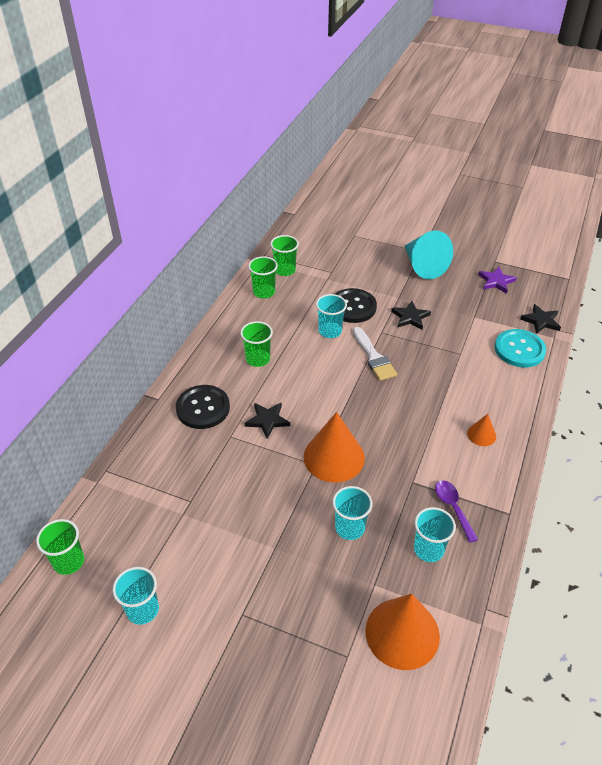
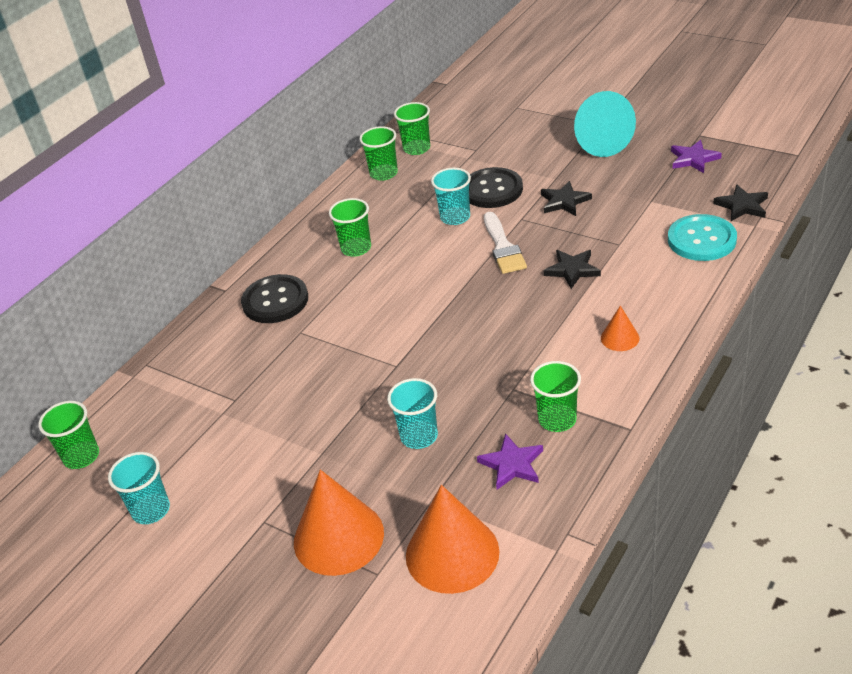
camera: 15 degrees right, 5 degrees down
(267, 420) = (349, 316): black star -> black star (572, 270)
(334, 457) = (421, 358): orange cone -> orange cone (338, 537)
(428, 549) = (512, 464): turquoise cup -> purple star
(453, 508) = (557, 419): purple spoon -> green cup

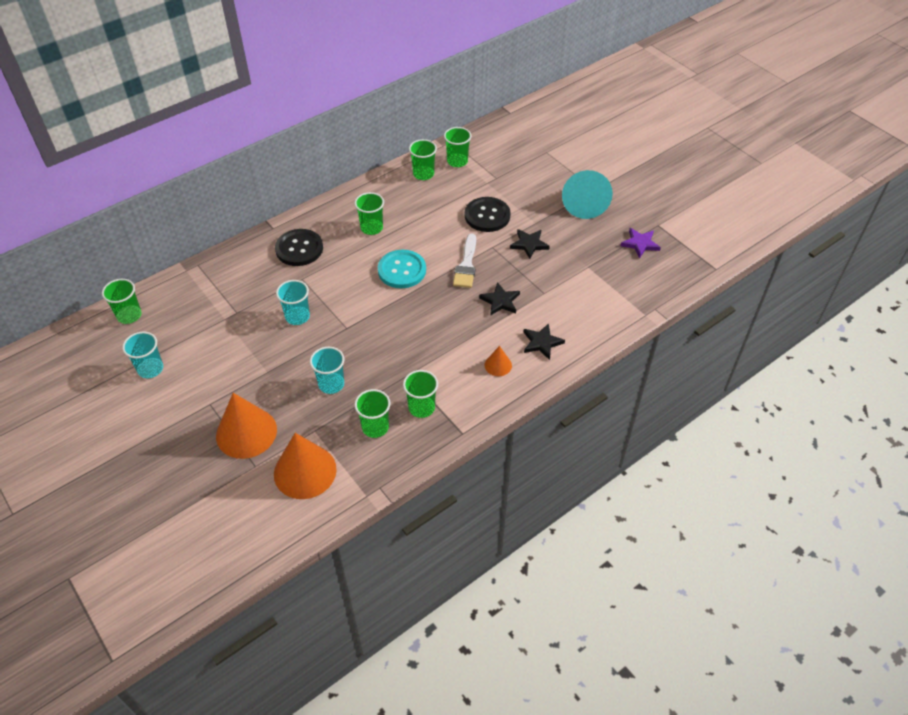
camera: 15 degrees right, 10 degrees up
(455, 217) = (449, 228): turquoise cup -> turquoise cup (297, 316)
(512, 464) = (375, 427): purple star -> green cup
(701, 240) = (601, 312): turquoise button -> turquoise button (402, 270)
(742, 206) = (647, 295): black star -> black star (542, 342)

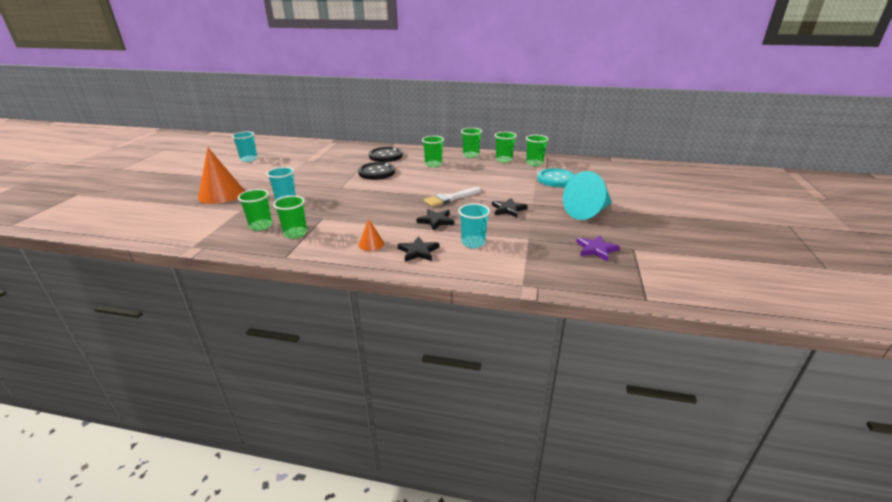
camera: 50 degrees right, 20 degrees down
(129, 315) = (282, 143): green cup -> green cup (471, 155)
(297, 316) = (331, 173): turquoise cup -> turquoise cup (473, 243)
(305, 471) = (201, 220): orange cone -> none
(402, 270) = (412, 183): turquoise button -> turquoise button (556, 179)
(487, 216) = (507, 187): black button -> black button (376, 172)

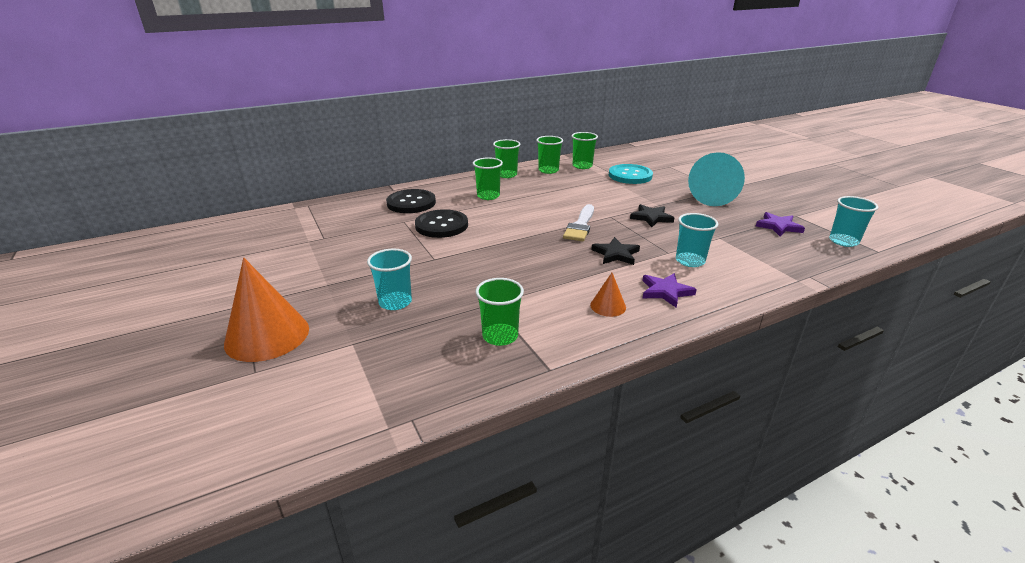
camera: 40 degrees left, 0 degrees up
(249, 159) = (203, 270): turquoise cup -> turquoise cup (843, 241)
(261, 226) = (432, 349): green cup -> none
(418, 251) = (666, 292): black star -> purple star

